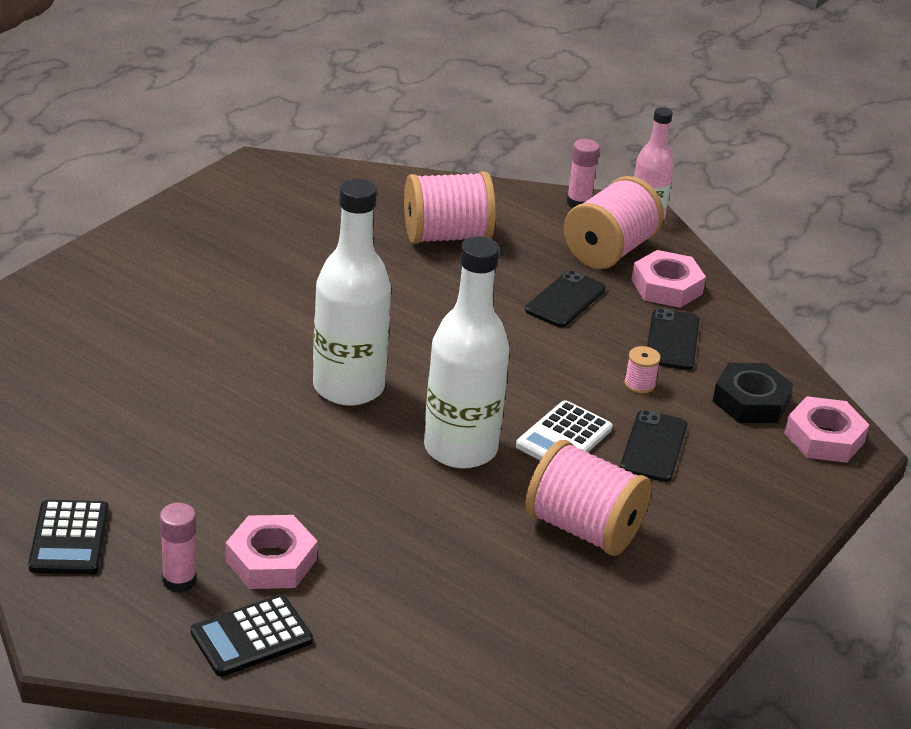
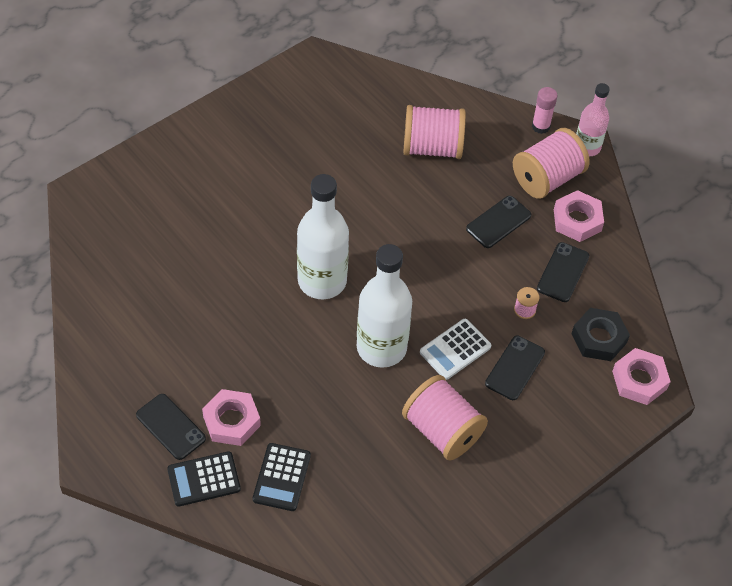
camera: 15 degrees right, 20 degrees up
(69, 538) = (111, 381): black calculator -> black calculator (282, 477)
(179, 580) = (170, 427): pink glue stick -> black phone

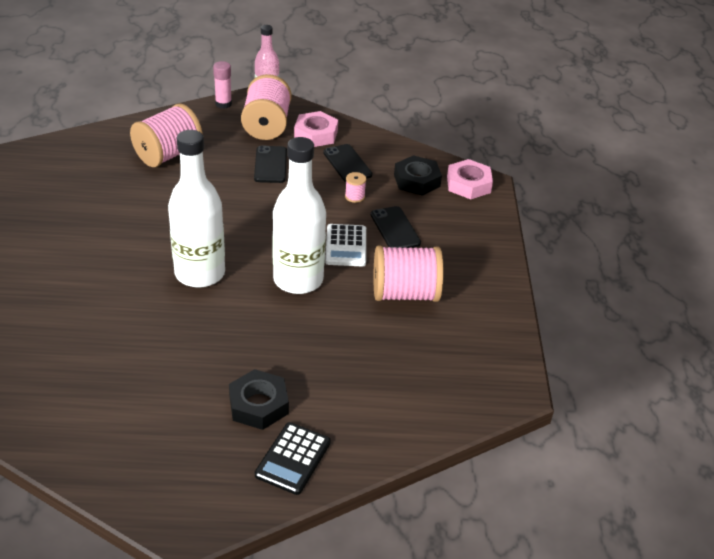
camera: 50 degrees left, 15 degrees down
(170, 427) = (216, 448): black phone -> none
(231, 421) = (258, 405): pink nut -> black nut
(282, 477) = (346, 407): black calculator -> none

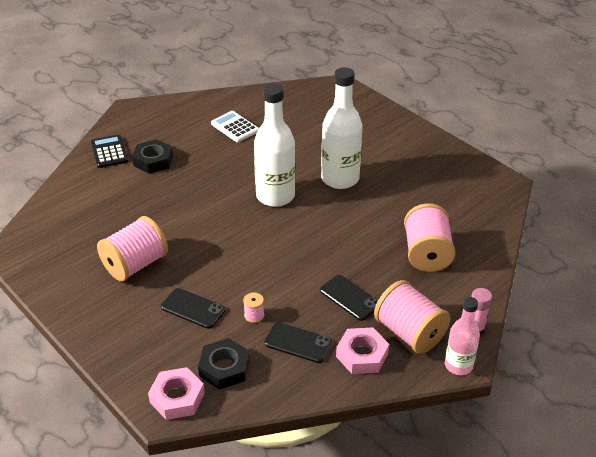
camera: 140 degrees right, 0 degrees up
(298, 280) = (214, 229): white bottle -> white bottle (340, 179)
(346, 246) = (212, 271): white calculator -> white calculator (234, 127)

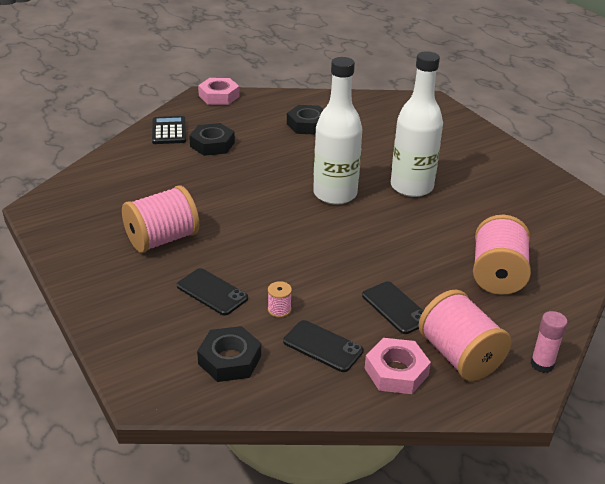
camera: 10 degrees right, 5 degrees down
(177, 398) = (166, 383): pink nut -> pink nut (219, 96)
(234, 127) = (308, 125): white calculator -> black nut
(458, 365) = (513, 402): pink bottle -> none

